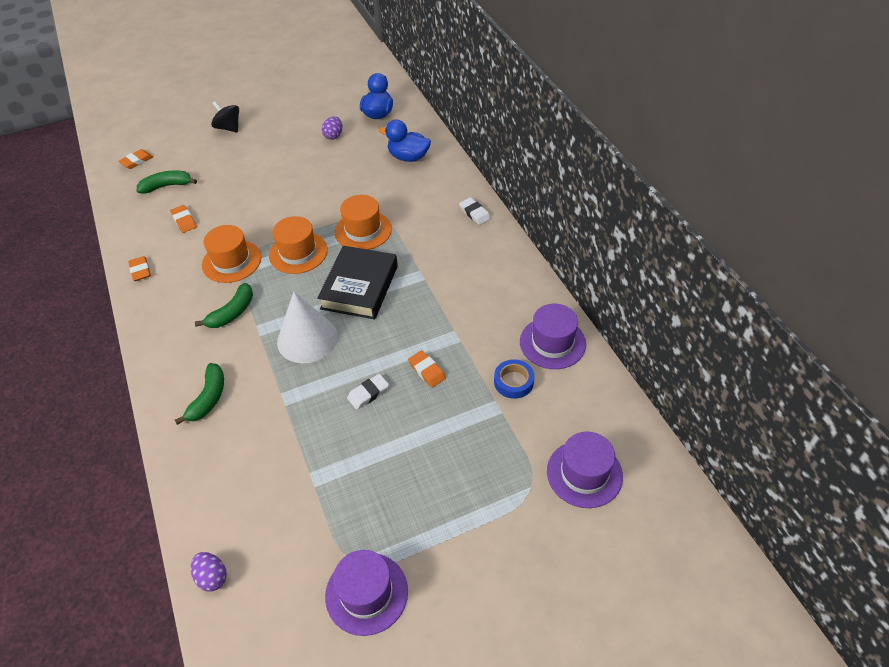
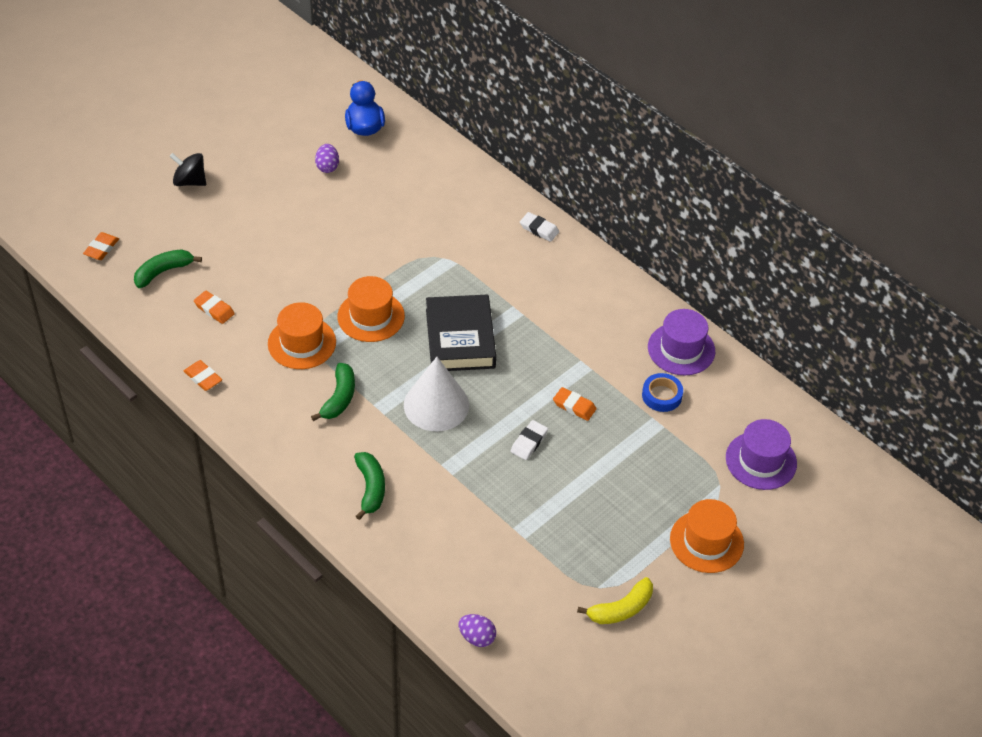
camera: 25 degrees left, 0 degrees up
(363, 230) = (428, 275): orange hat -> orange hat (706, 541)
(366, 593) = (621, 609): purple hat -> yellow banana
(408, 157) = (431, 177): blue duck -> none

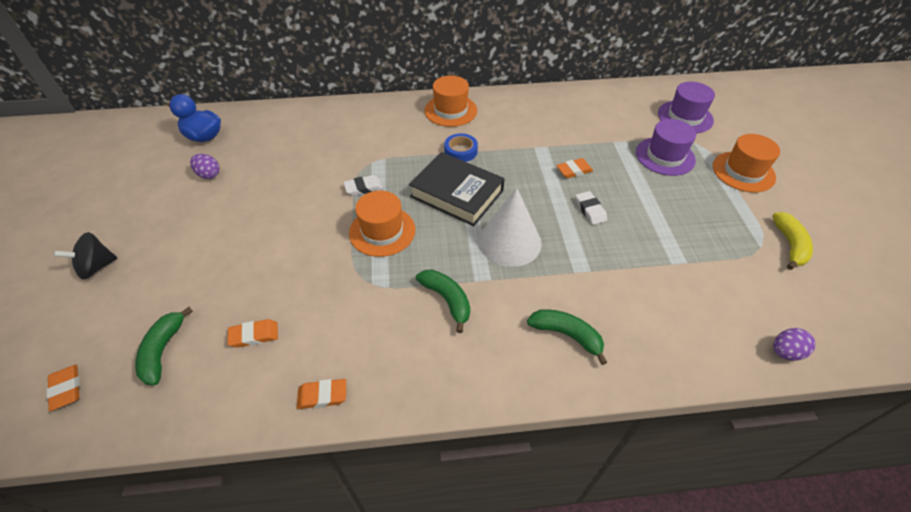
camera: 50 degrees left, 0 degrees up
(302, 343) = (362, 291): orange hat -> orange hat (450, 110)
(539, 229) = (401, 108): white eraser -> white eraser (363, 188)
(661, 396) = (597, 129): blue tape -> blue tape (460, 151)
(681, 349) = (565, 102): purple hat -> purple hat (665, 156)

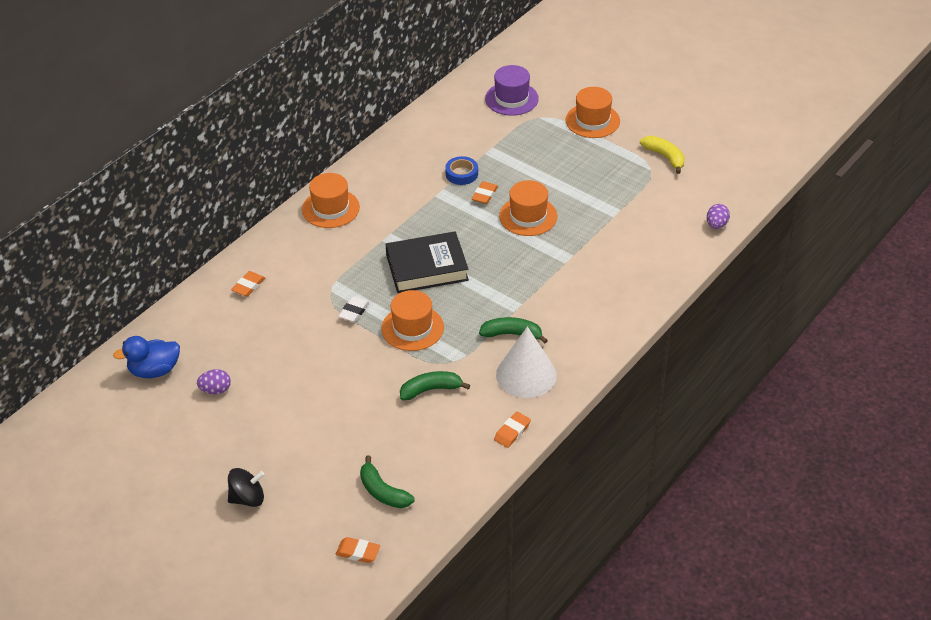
camera: 45 degrees left, 5 degrees down
(96, 267) = (247, 498): black spinning top -> black spinning top turned 120 degrees counterclockwise
(254, 335) = (426, 441): orange eraser -> orange eraser (248, 286)
(460, 151) = (386, 235): blue tape -> blue tape (461, 174)
(509, 242) = (504, 273): white cone -> white cone (526, 375)
(566, 335) = (601, 300): green banana -> green banana (431, 390)
(590, 210) = (528, 216): white eraser -> orange hat
(665, 156) = (532, 142): purple hat -> none

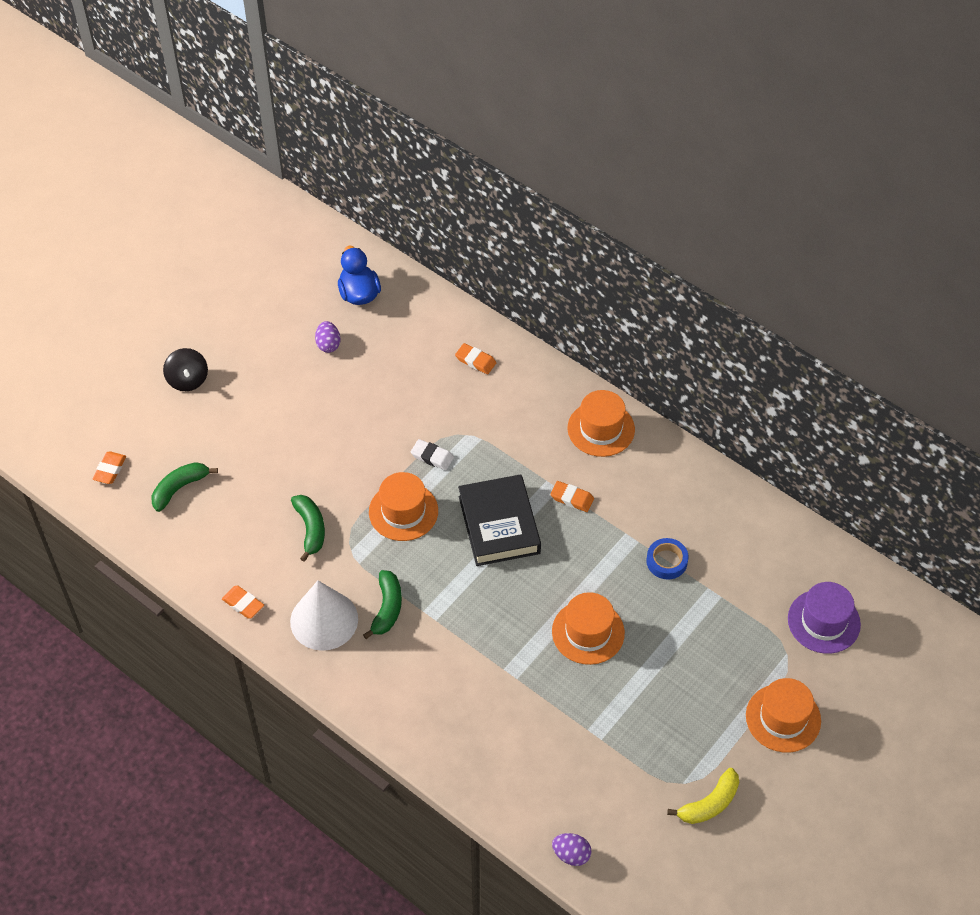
camera: 90 degrees right, 10 degrees up
(484, 195) = (627, 586): orange eraser -> orange eraser (572, 498)

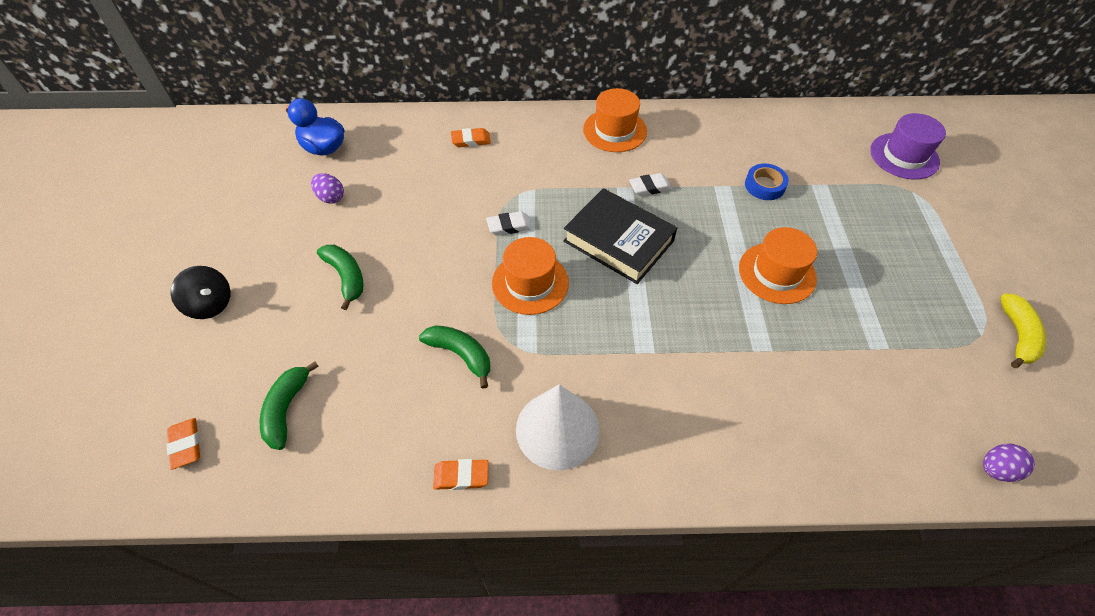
camera: 40 degrees left, 0 degrees up
(387, 608) = (603, 374): green banana -> green banana (346, 277)
(572, 498) = (649, 187): orange eraser -> white eraser
(783, 718) = (970, 235): orange hat -> none

